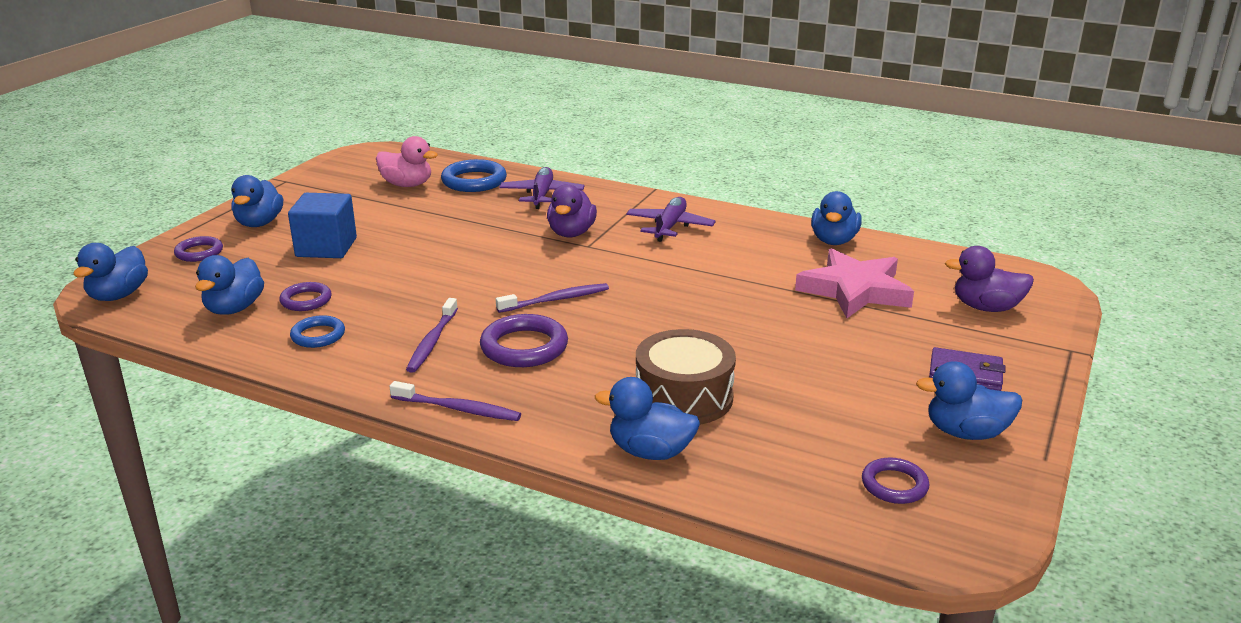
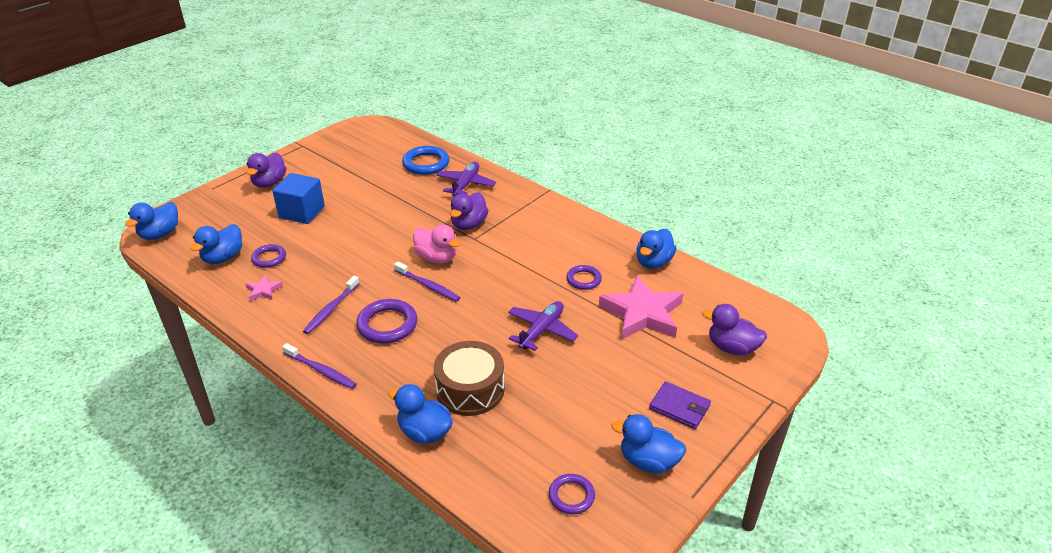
camera: 15 degrees right, 10 degrees up
(199, 252) = (222, 204): purple ring -> purple ring (583, 279)
(259, 223) = (269, 183): blue duck -> purple duck
(318, 335) = (263, 290): blue ring -> pink star
(407, 185) = (379, 161): pink duck -> pink duck (437, 258)
(555, 300) = (428, 286): purple toothbrush -> purple toothbrush turned 45 degrees clockwise
(670, 227) = (540, 229): purple plane -> purple plane (541, 330)

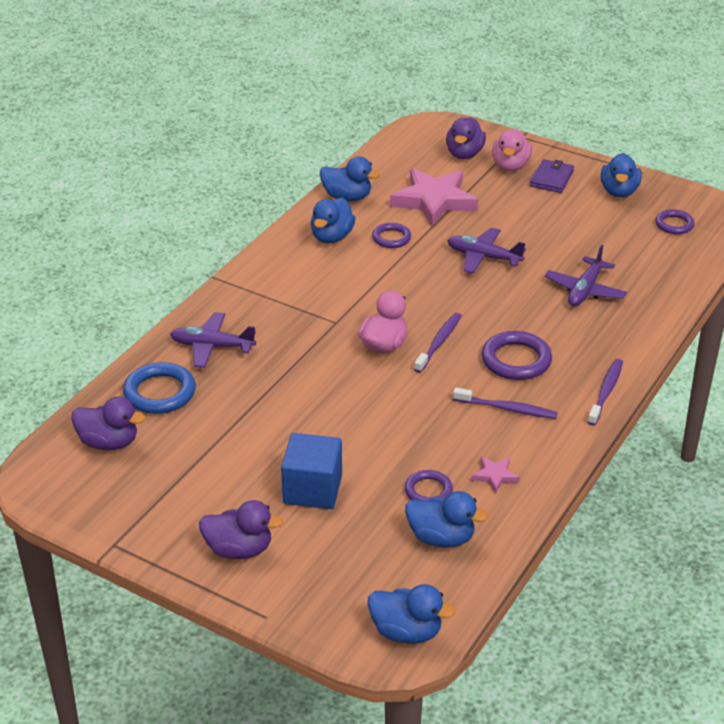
camera: 100 degrees left, 0 degrees up
(424, 432) = (650, 308): blue duck -> blue duck (332, 237)
(468, 224) = (307, 330): purple duck -> purple duck (109, 442)
(470, 389) = (585, 290): brown drum -> purple plane
(707, 379) = (510, 166): none -> pink duck

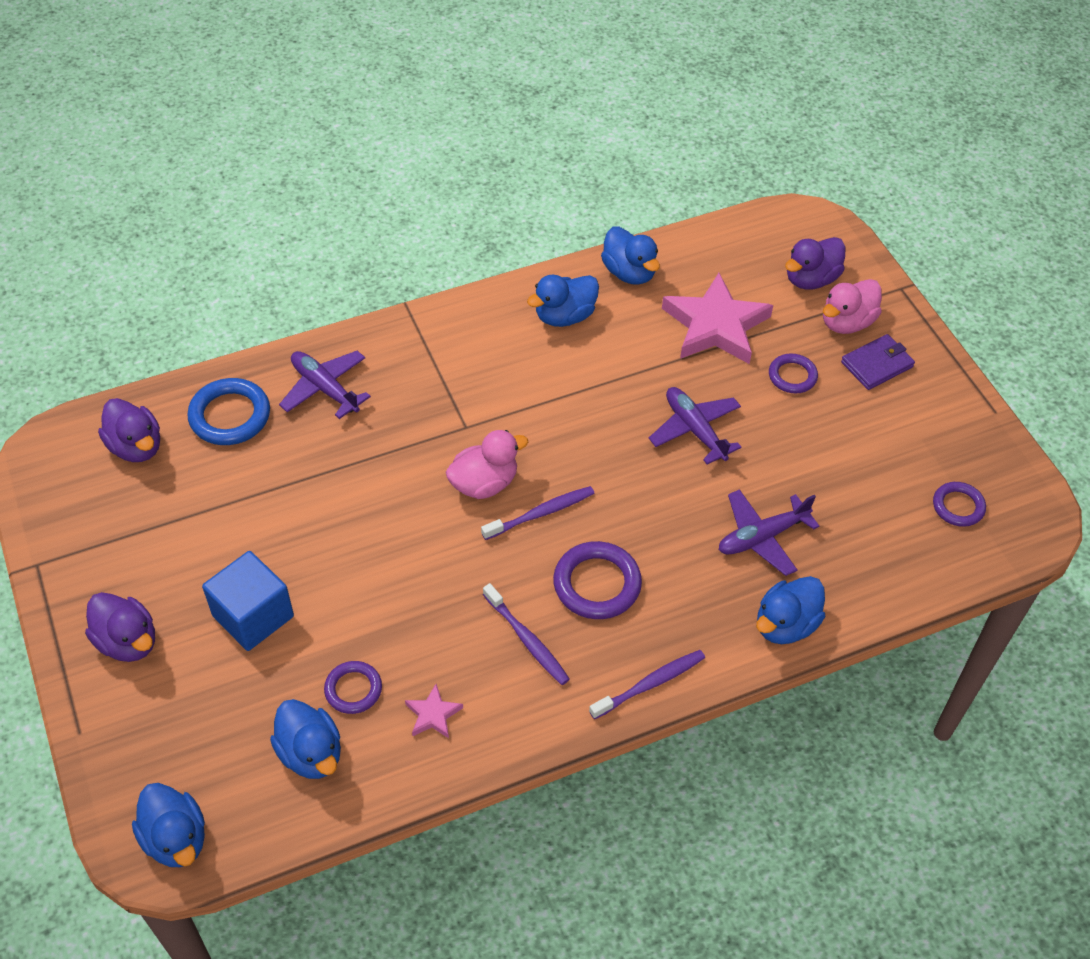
camera: 35 degrees right, 15 degrees up
(391, 238) = (623, 351): purple ring -> purple ring (792, 376)
(619, 191) = (938, 424): blue duck -> blue duck (785, 625)

